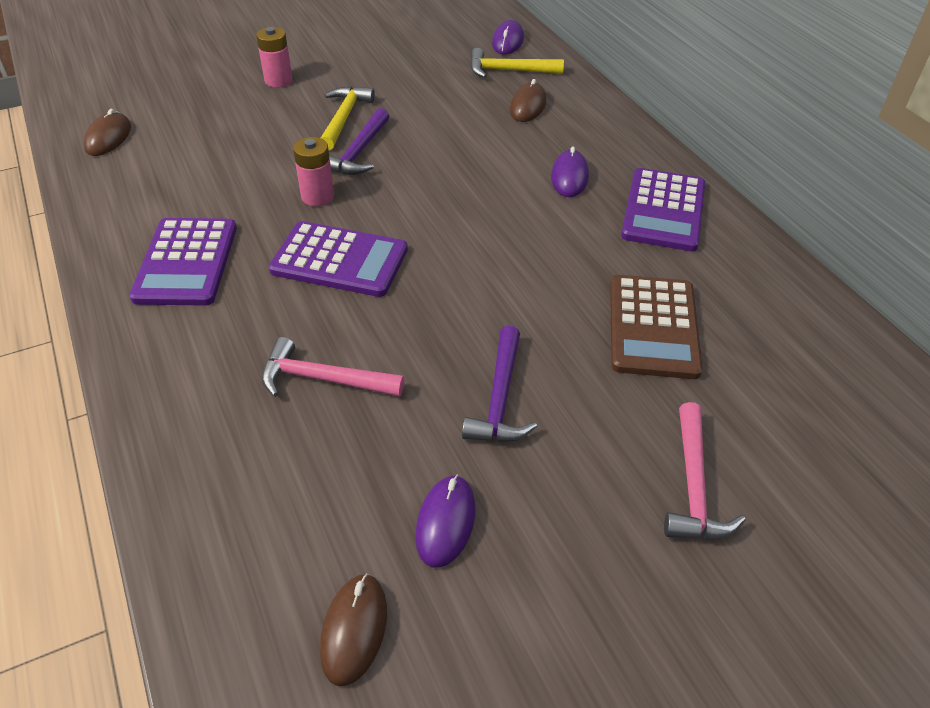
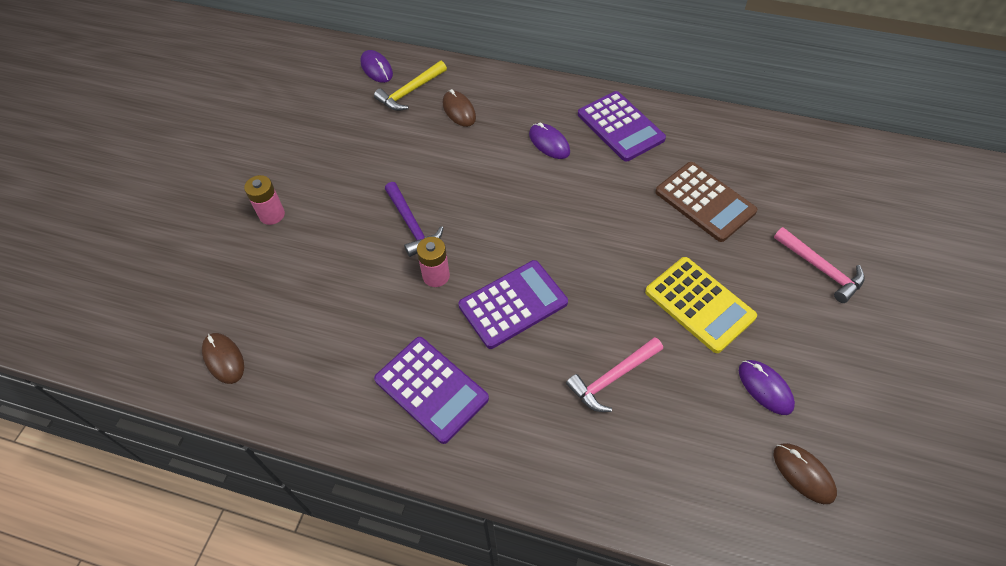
camera: 45 degrees left, 10 degrees up
(344, 118) = (363, 208): yellow hammer -> none
(500, 398) = (699, 304): purple hammer -> yellow calculator

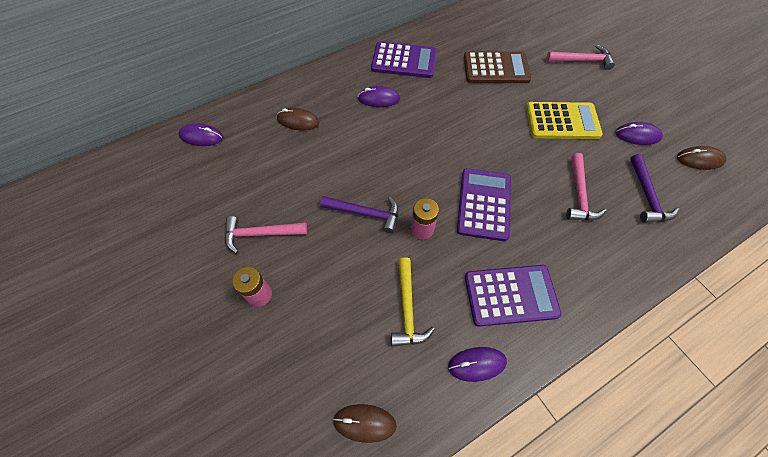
camera: 50 degrees left, 5 degrees up
(324, 174) = (261, 234): none -> pink hammer
(338, 405) = (477, 364): none -> purple mouse
(410, 92) = (248, 134): yellow hammer -> yellow hammer (407, 308)
(682, 444) = (647, 196): none -> purple hammer

